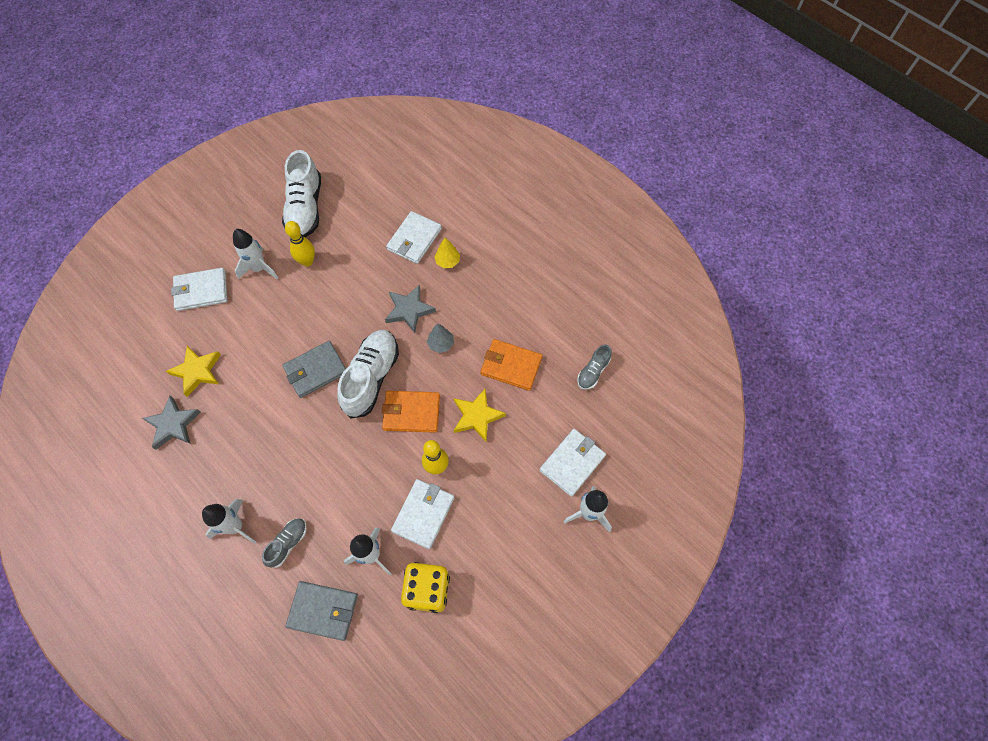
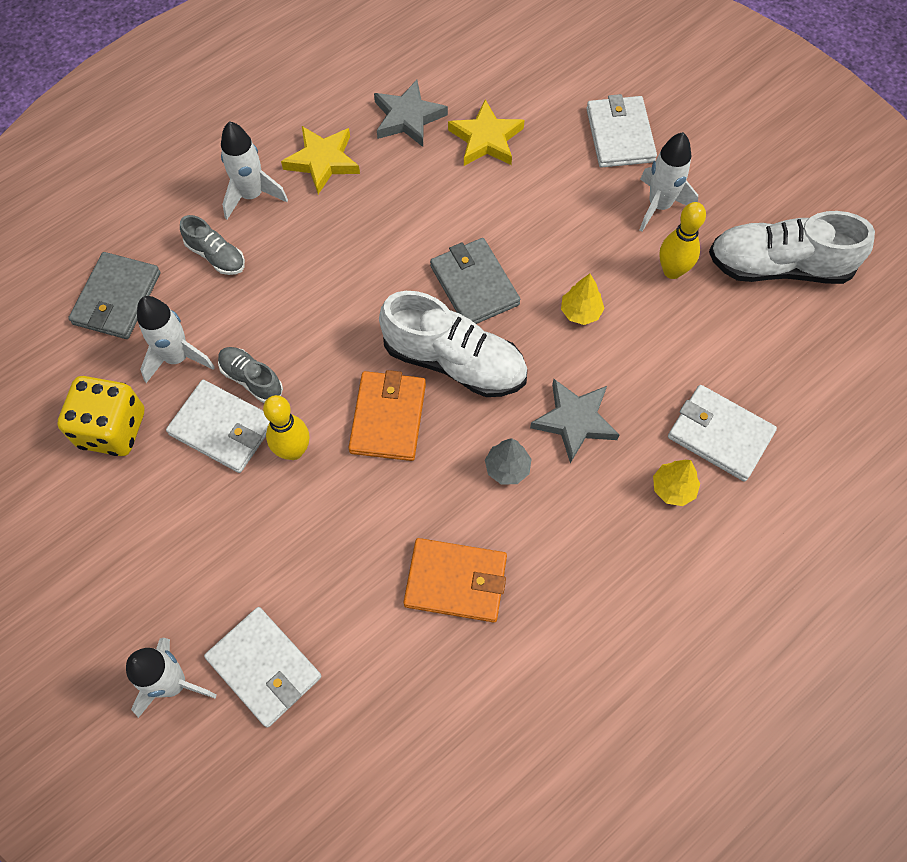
camera: 95 degrees right, 0 degrees up
(336, 309) = (580, 312): none -> yellow tree
(477, 416) = (369, 517): yellow star -> yellow star (323, 161)
(511, 366) = (456, 581): orange wallet -> orange wallet turned 75 degrees clockwise
(593, 371) = (431, 730): grey shoe -> grey shoe (251, 379)

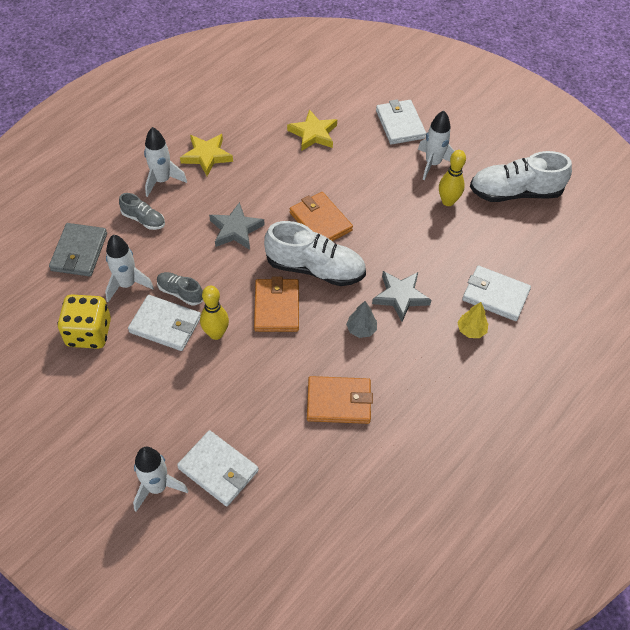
camera: 10 degrees left, 10 degrees down
(408, 118) = (259, 125): grey star -> grey star (236, 229)
(474, 285) = (320, 221): grey wallet -> orange wallet
(580, 312) = (393, 231): yellow tree -> none

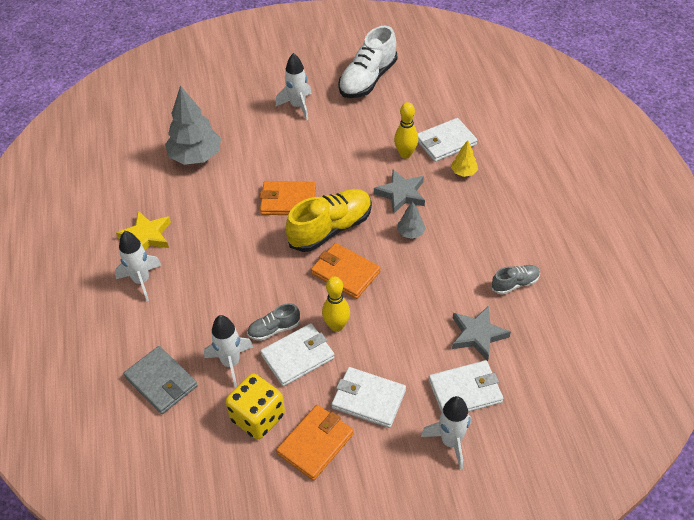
camera: 50 degrees left, 5 degrees down
(143, 219) = (171, 316): grey shoe -> grey shoe (515, 284)
(236, 229) = (244, 258): grey star -> grey star (477, 335)
(313, 134) = (196, 156): yellow star -> grey tree
(315, 269) = (330, 229): white shoe -> yellow shoe
(339, 402) = (463, 282): orange wallet -> orange wallet (315, 443)
(400, 124) = (241, 102): white wallet -> white wallet (368, 399)
(448, 201) = (340, 118): yellow bowling pin -> yellow bowling pin (405, 154)

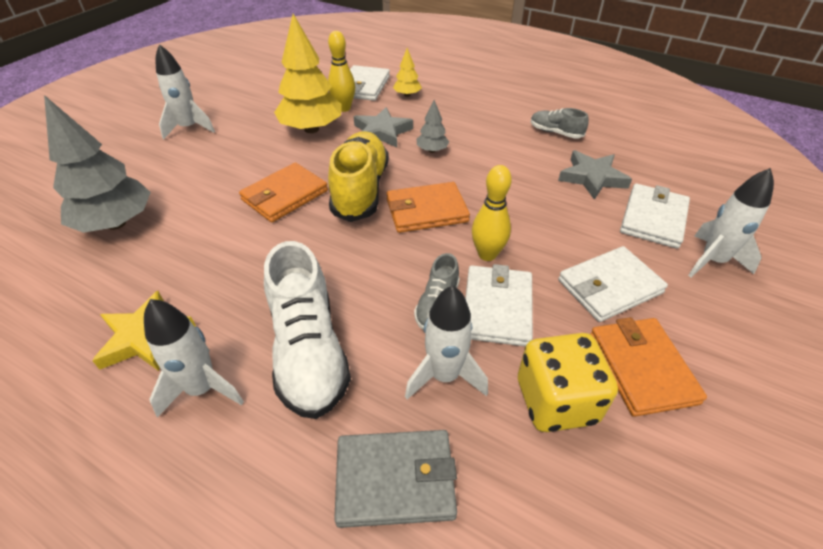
camera: 50 degrees left, 5 degrees down
(363, 159) = (311, 129): none -> yellow tree
(367, 79) = (235, 83): white shoe -> white shoe (308, 351)
(515, 284) = (555, 132): grey shoe -> grey shoe turned 75 degrees counterclockwise

